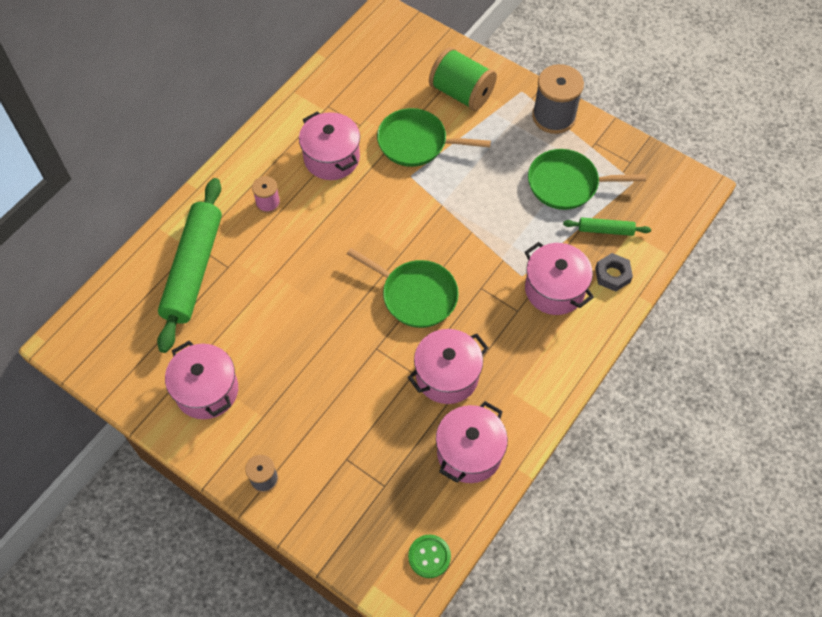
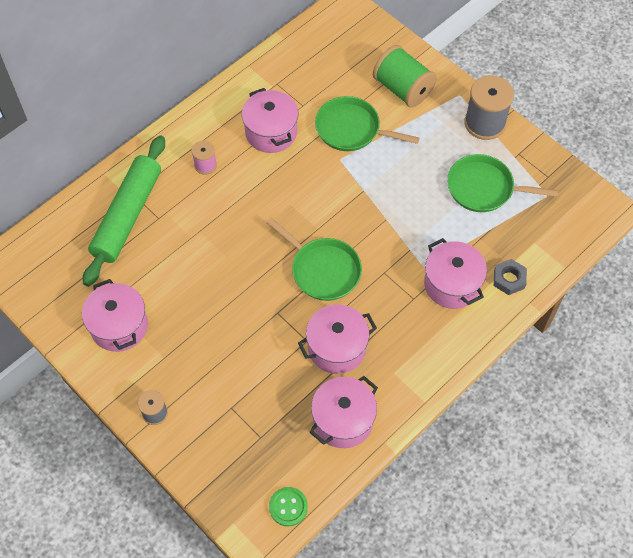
camera: 10 degrees right, 0 degrees up
(605, 230) = (511, 237): green rolling pin -> none

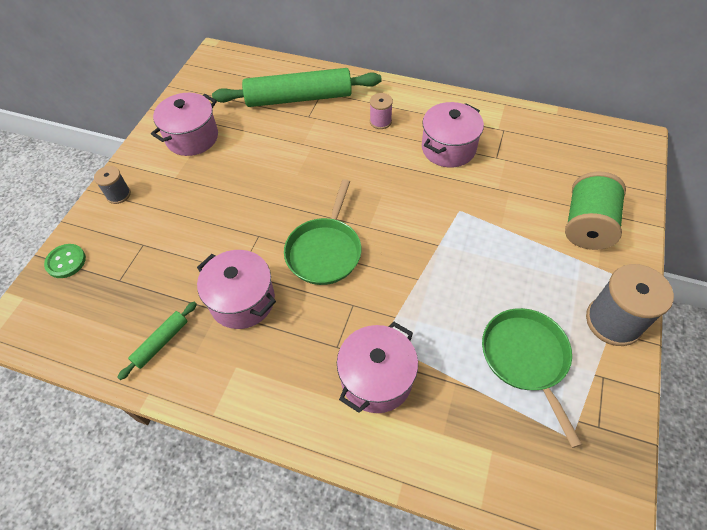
camera: 65 degrees right, 5 degrees down
(288, 507) = (49, 335): green button -> green button (66, 262)
(343, 420) = (161, 342): pink pot -> green rolling pin
(351, 129) = (501, 204): green pan -> none
(509, 279) = (420, 441): grey nut -> none

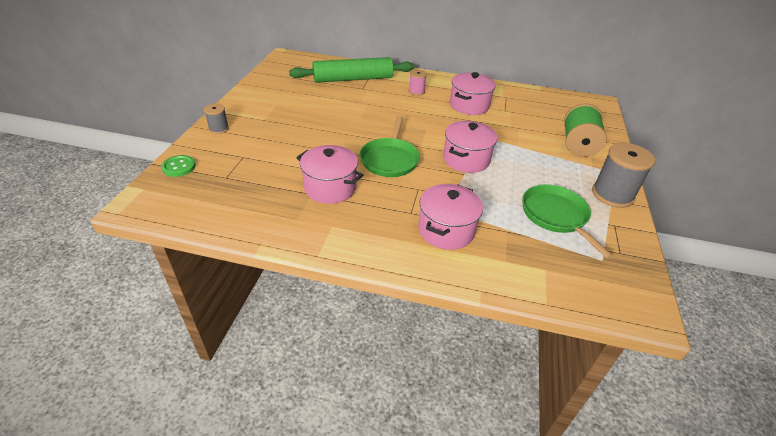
camera: 10 degrees left, 15 degrees down
(161, 342) = (267, 213): green rolling pin -> none
(192, 138) = (274, 98): pink pot -> pink pot (466, 159)

